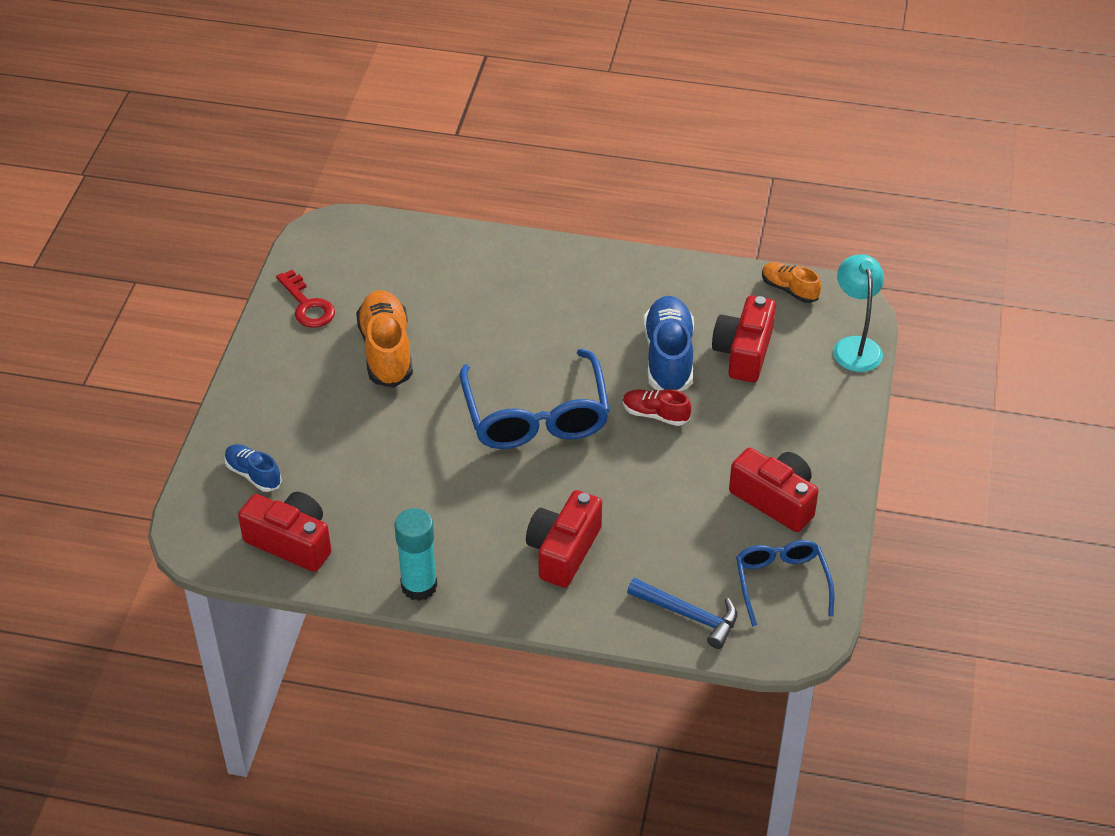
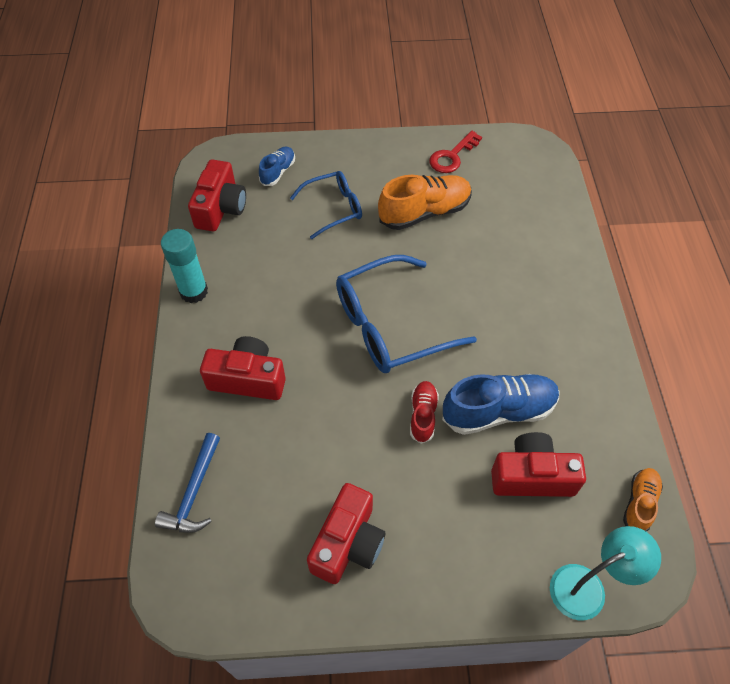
camera: 75 degrees right, 10 degrees up
(781, 583) = (246, 568): blue glasses -> blue glasses (334, 208)

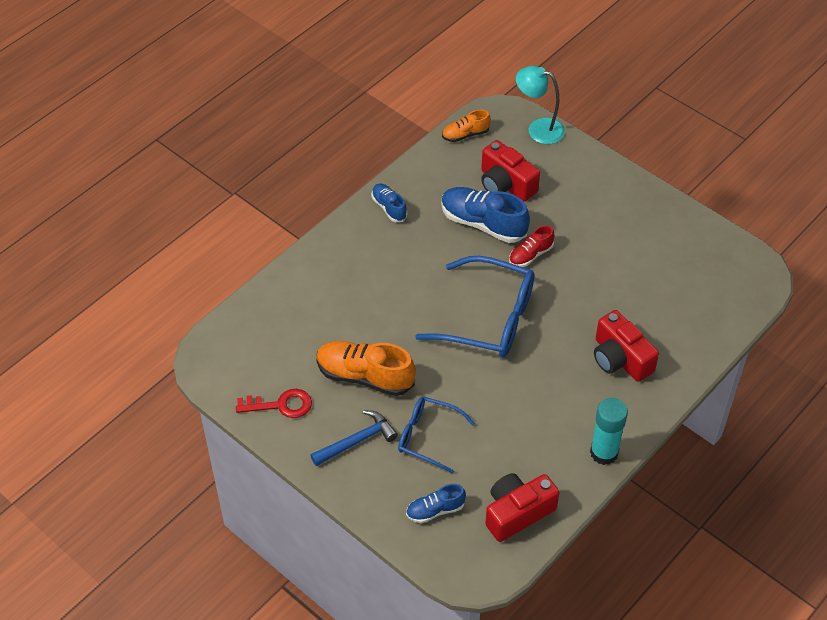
camera: 135 degrees left, 5 degrees down
(194, 492) = (712, 319): blue hammer -> blue hammer (357, 441)
(348, 543) = (643, 231): red camera -> none
(589, 356) = (389, 208): none -> blue shoe

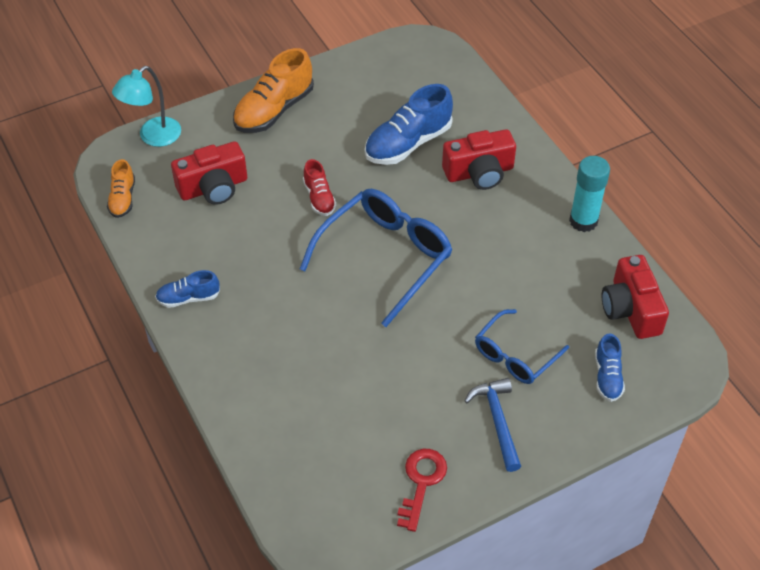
camera: 70 degrees left, 0 degrees up
(365, 376) = (414, 389): orange shoe -> orange shoe (274, 110)
(483, 223) = (257, 223): blue shoe -> blue shoe (408, 143)

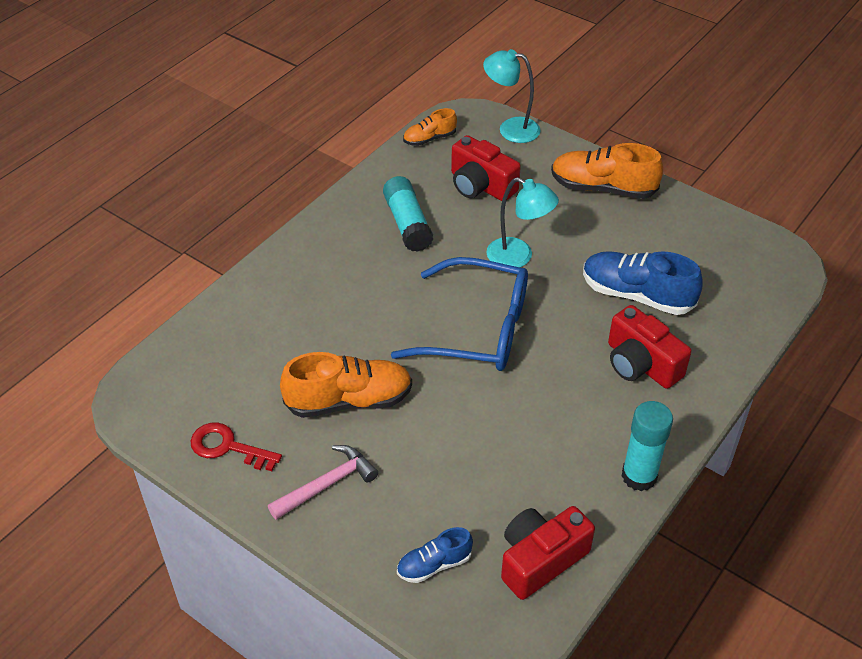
camera: 65 degrees right, 5 degrees down
(188, 298) = (348, 217): blue shoe -> none
(227, 257) = (407, 223): none -> turquoise glue stick
(319, 198) = (518, 257): red shoe -> turquoise lamp
(415, 375) = (349, 400): none -> orange shoe
(421, 482) = (228, 447): red key -> red key turned 150 degrees counterclockwise
(497, 421) = (327, 484): blue hammer -> pink hammer
(515, 355) = (416, 473): blue glasses -> none

